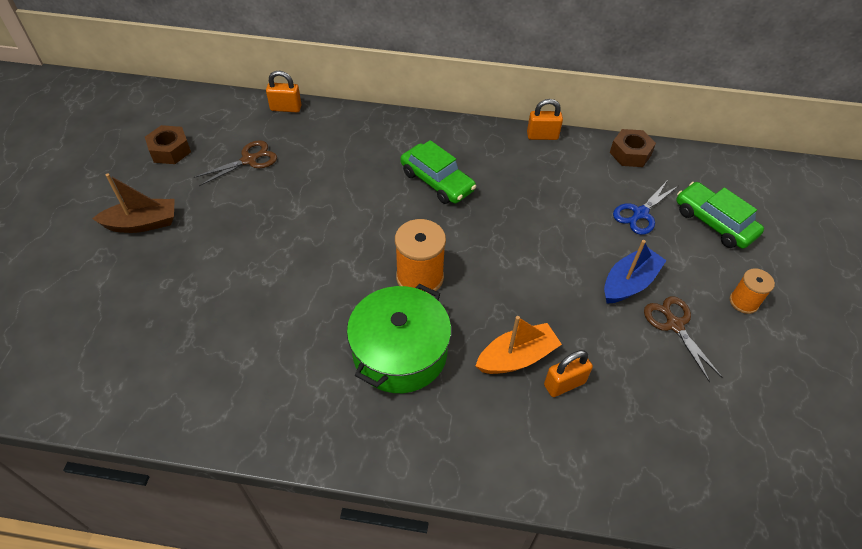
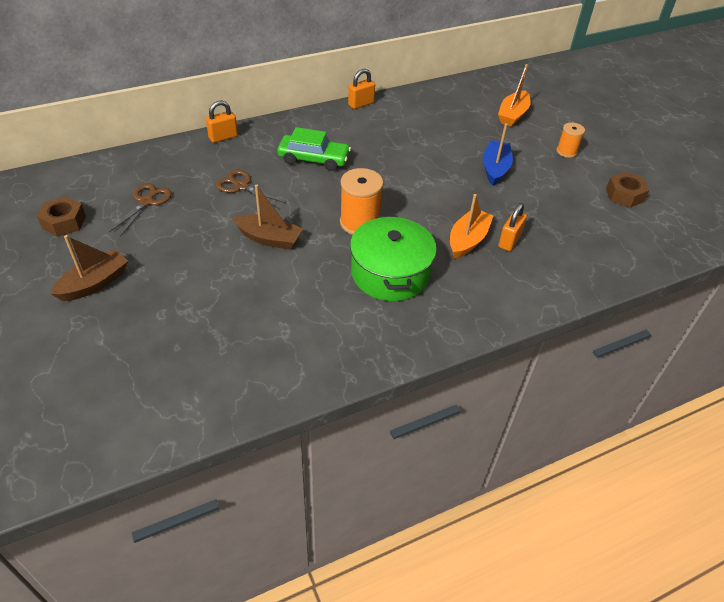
camera: 35 degrees left, 5 degrees down
(286, 108) = (141, 154): orange padlock -> orange padlock (223, 137)
(319, 251) = (269, 238): none -> brown boat
(630, 153) = (428, 94): brown nut -> brown nut (624, 195)
(640, 213) = (466, 127): blue scissors -> none
(674, 325) = (541, 180): brown scissors -> brown scissors (241, 186)
(714, 222) = (512, 115): green car -> orange boat

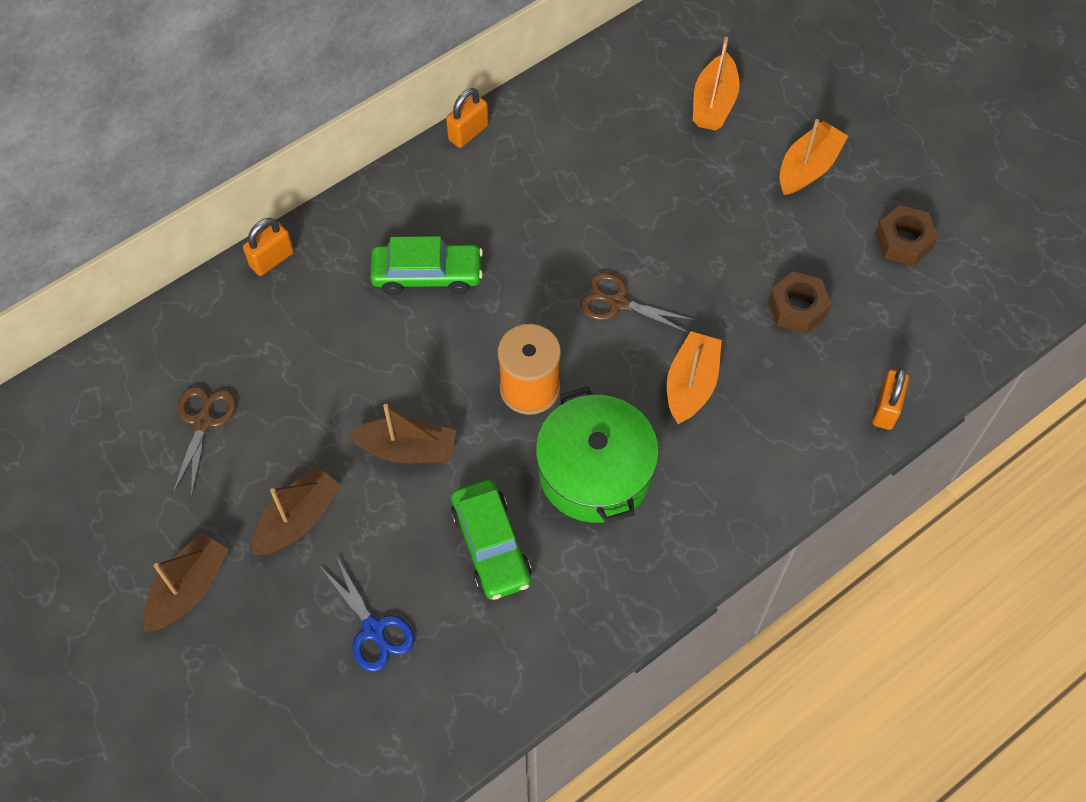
camera: 10 degrees left, 15 degrees up
(64, 222) = (97, 490): brown nut -> brown nut (797, 308)
(183, 260) = (298, 519): none -> brown boat
(207, 330) = (373, 629): none -> blue scissors
(241, 186) = (335, 357): brown scissors -> brown scissors (618, 303)
(306, 299) = (491, 545): none -> green car
(495, 169) = (706, 230): blue boat -> none
(509, 241) = (750, 372): orange padlock -> orange padlock (885, 409)
(566, 151) = (808, 167): orange spool -> orange boat

